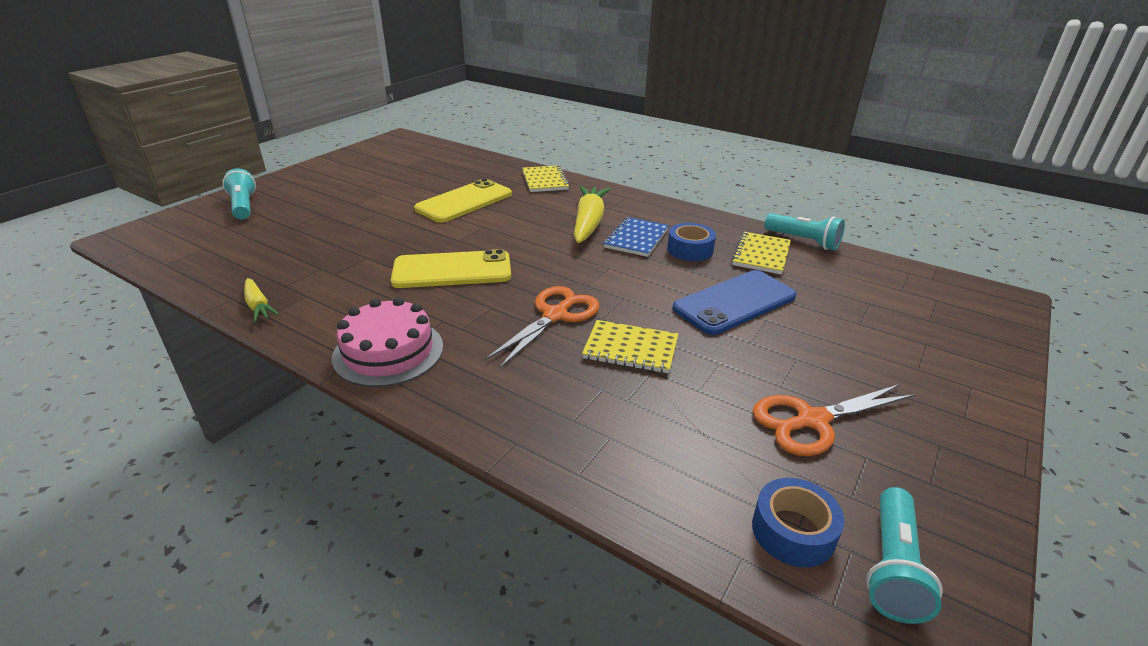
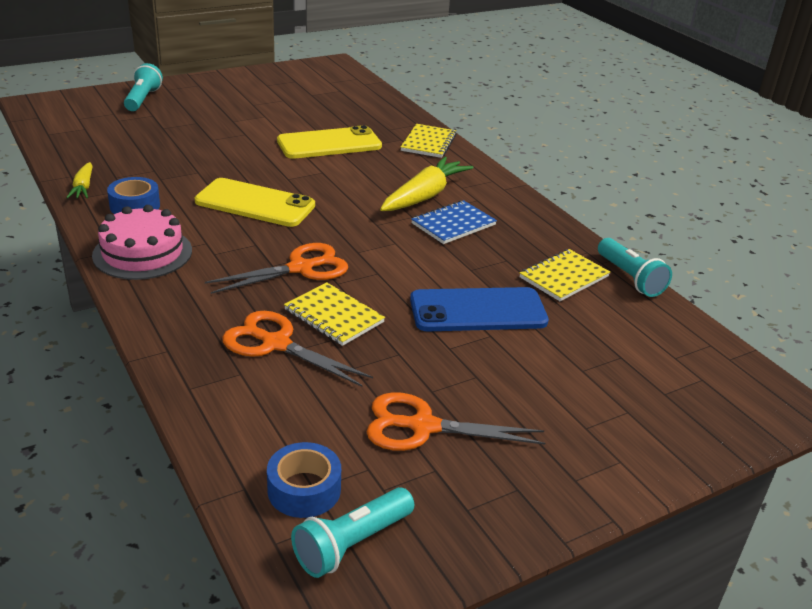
camera: 25 degrees right, 0 degrees up
(610, 394) = (276, 344): none -> orange scissors
(690, 250) = (495, 250): blue tape -> blue tape (135, 206)

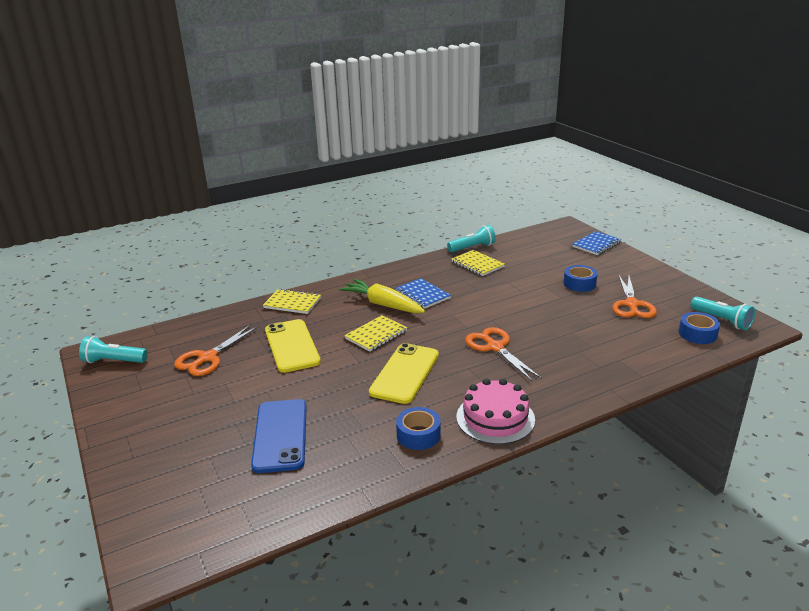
camera: 85 degrees left, 5 degrees down
(83, 187) = (386, 473): yellow carrot -> none
(143, 99) = (160, 471): turquoise flashlight -> turquoise flashlight (114, 361)
(276, 344) = (584, 350): orange scissors -> orange scissors (208, 358)
(334, 316) = (546, 332): yellow notebook -> yellow notebook (376, 335)
(478, 310) = (522, 289): blue phone -> blue phone (280, 435)
(503, 376) = (579, 284): none -> blue tape
(695, 431) = (596, 244): none -> blue notebook

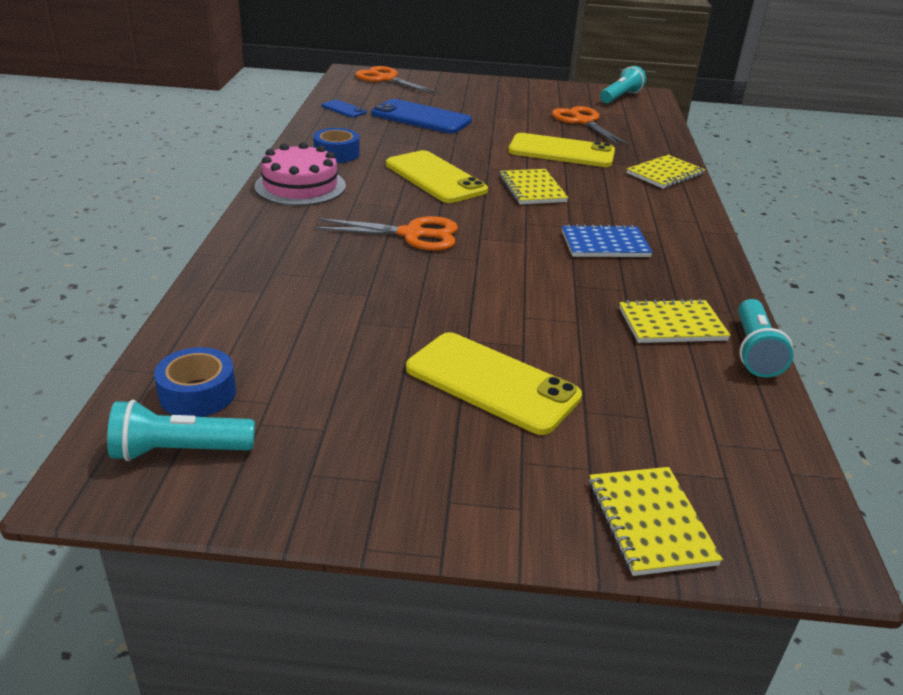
camera: 120 degrees right, 5 degrees up
(304, 492) = (343, 109): none -> blue phone
(382, 304) = (605, 214): yellow carrot -> none
(579, 284) = (491, 383): blue tape -> yellow phone
(596, 244) = (650, 522): blue notebook -> yellow notebook
(632, 304) = (359, 391): orange scissors -> orange scissors (386, 79)

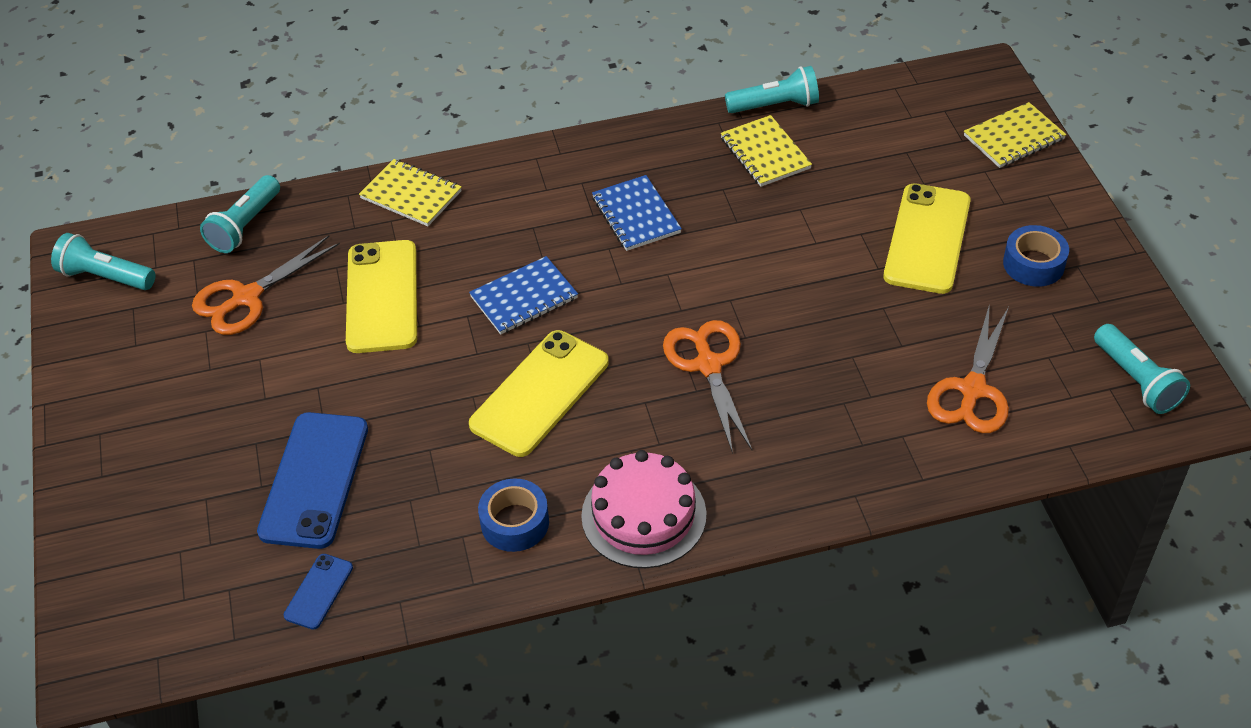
camera: 105 degrees left, 15 degrees up
(198, 393) = (1073, 403): blue tape -> blue tape (1033, 264)
(386, 79) = (121, 597): orange scissors -> orange scissors (972, 390)
(532, 189) = (524, 298): yellow notebook -> blue notebook
(651, 129) = (245, 226): none -> turquoise flashlight

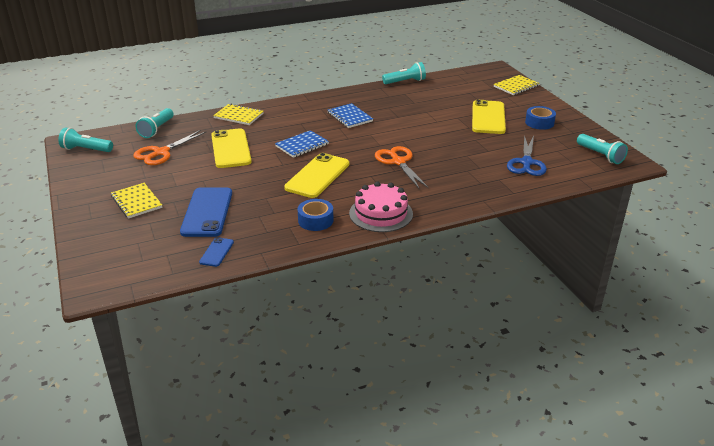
camera: 10 degrees left, 15 degrees down
(765, 153) = (405, 96): yellow notebook -> yellow notebook (136, 202)
(972, 390) = (526, 163): orange scissors -> blue scissors

